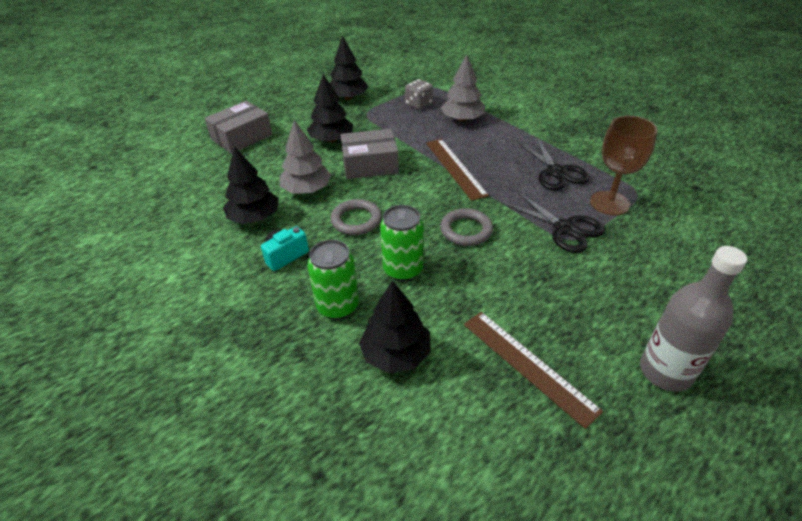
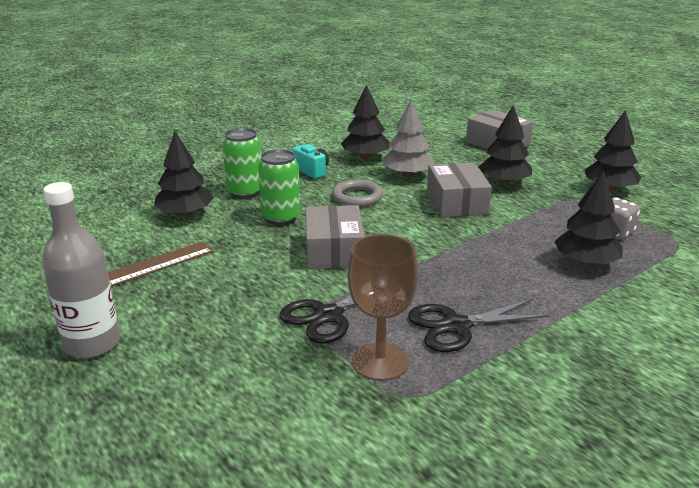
camera: 90 degrees right, 15 degrees down
(455, 168) = (456, 251): brown ruler -> none
(462, 119) = (586, 262): grey tree -> black tree
(466, 230) = (334, 251): grey ring -> grey box

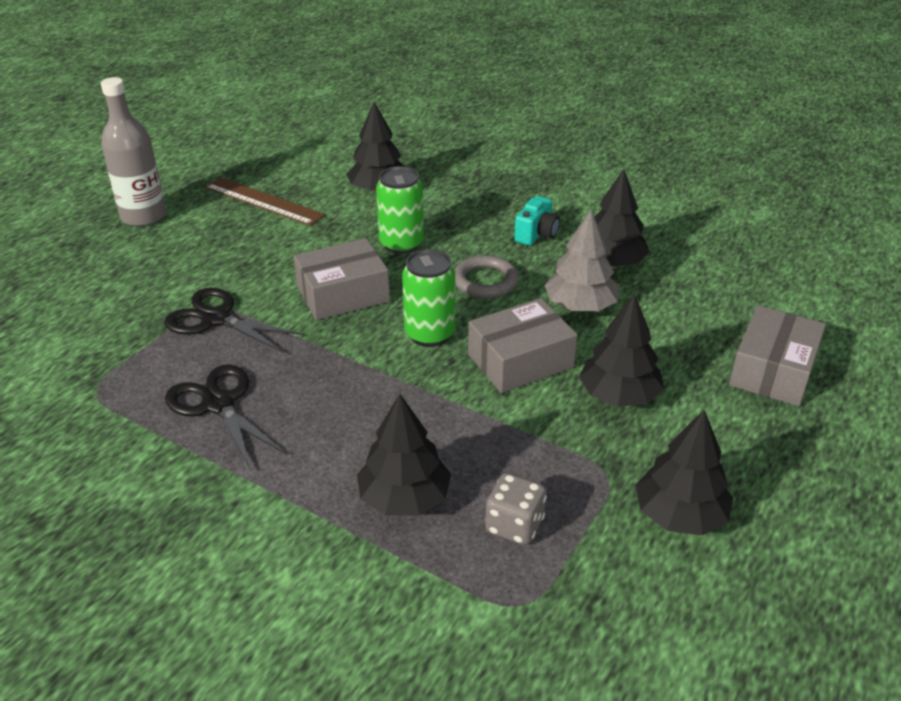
camera: 70 degrees right, 10 degrees up
(245, 192) = (449, 207): green can -> green can (429, 334)
(380, 362) = (145, 365): brown goblet -> none

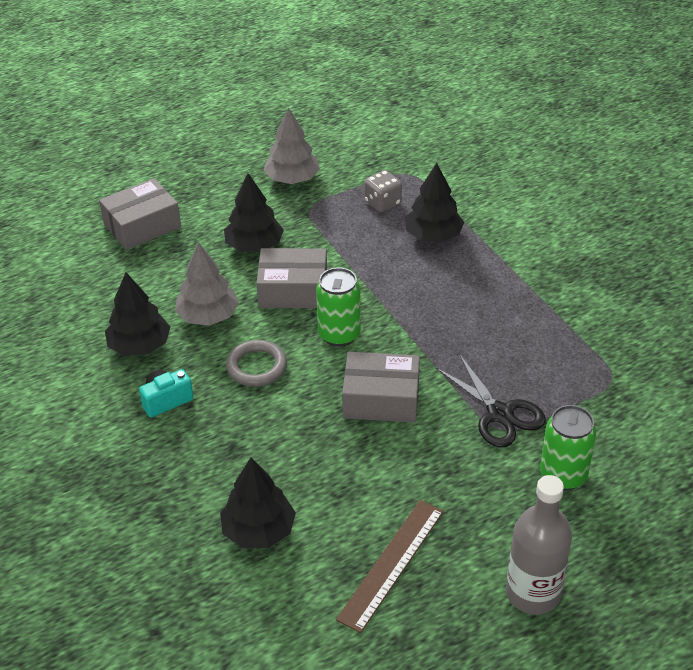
camera: 150 degrees left, 5 degrees up
(218, 404) = (523, 335): black scissors -> none
(263, 201) = (391, 564): brown ruler -> brown ruler turned 60 degrees clockwise
(401, 244) = (293, 438): green can -> green can (563, 475)
(679, 515) = (292, 179): black tree -> grey tree

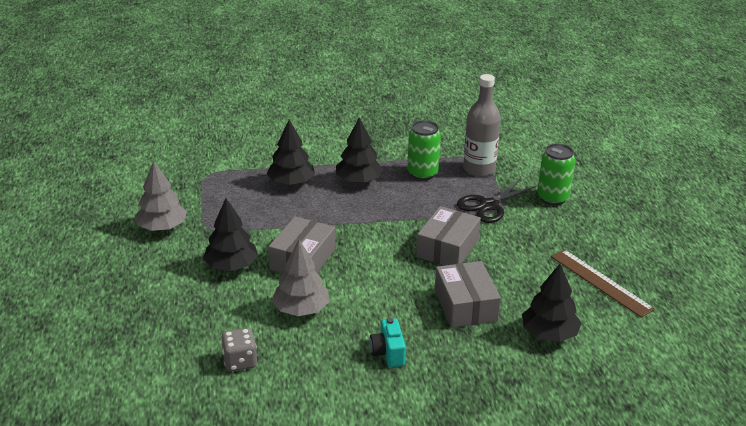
camera: 70 degrees left, 10 degrees down
(139, 345) = (311, 355): black tree -> black tree (358, 180)
(142, 225) = (147, 322): grey box -> grey box (465, 305)
(256, 367) = (378, 297): grey ring -> none
(339, 334) = (369, 250): green can -> green can (422, 173)
(382, 203) = (234, 194): grey dice -> grey dice (240, 361)
(500, 414) = (488, 205): black scissors -> black scissors turned 150 degrees clockwise
(533, 593) = (641, 235): grey bottle -> grey bottle (479, 169)

